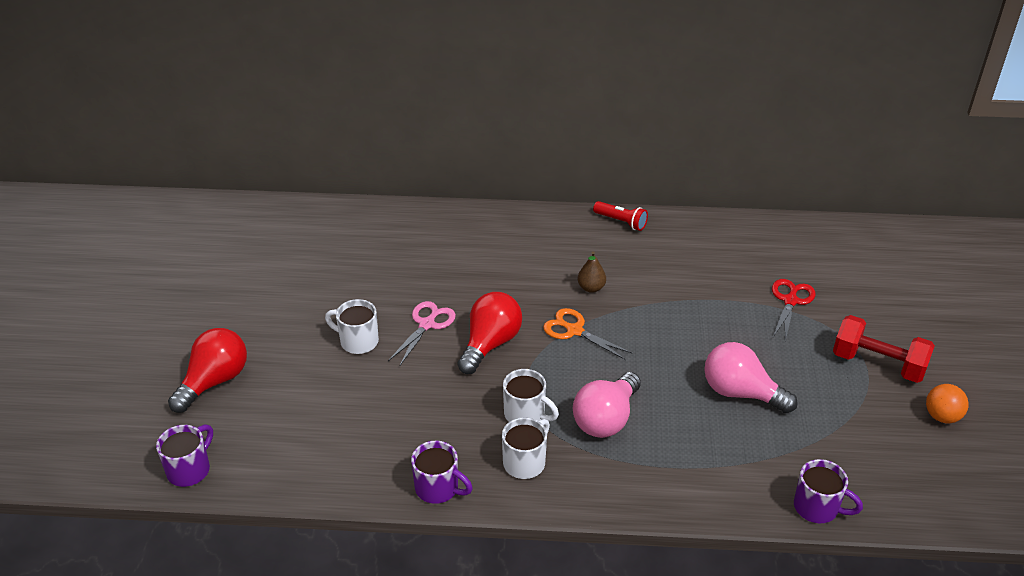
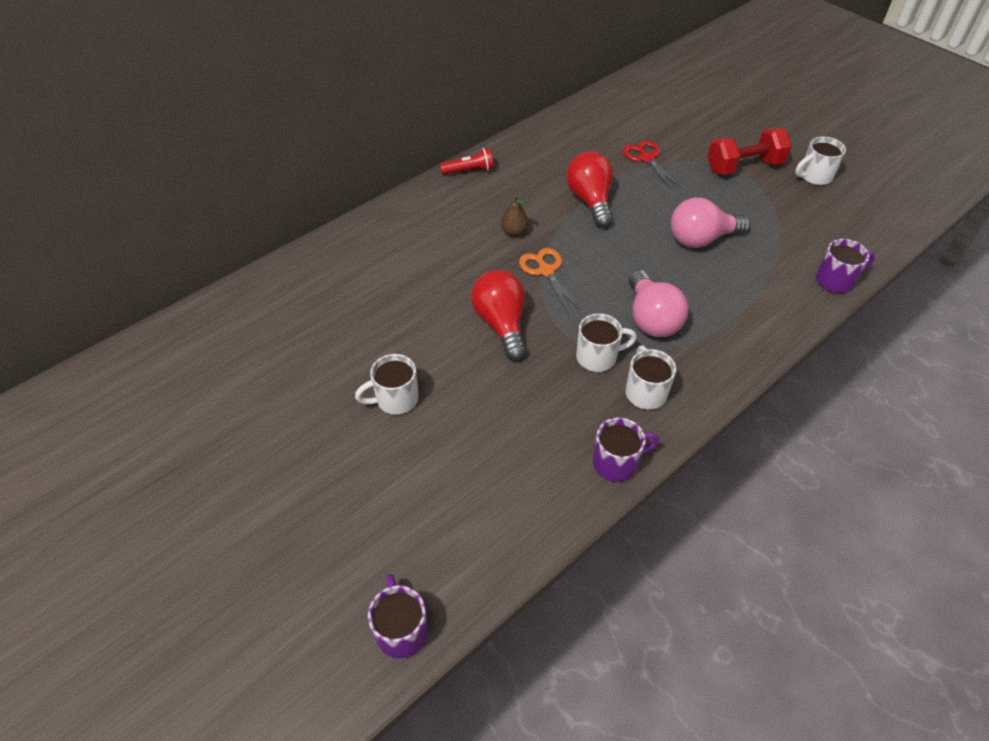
camera: 45 degrees left, 10 degrees up
(214, 381) = (313, 534): red light bulb -> red light bulb (590, 200)
(427, 324) = (433, 344): pink scissors -> none
(574, 331) = (546, 271): orange scissors -> orange scissors turned 75 degrees clockwise
(942, 416) = (814, 176): orange ball -> white mug

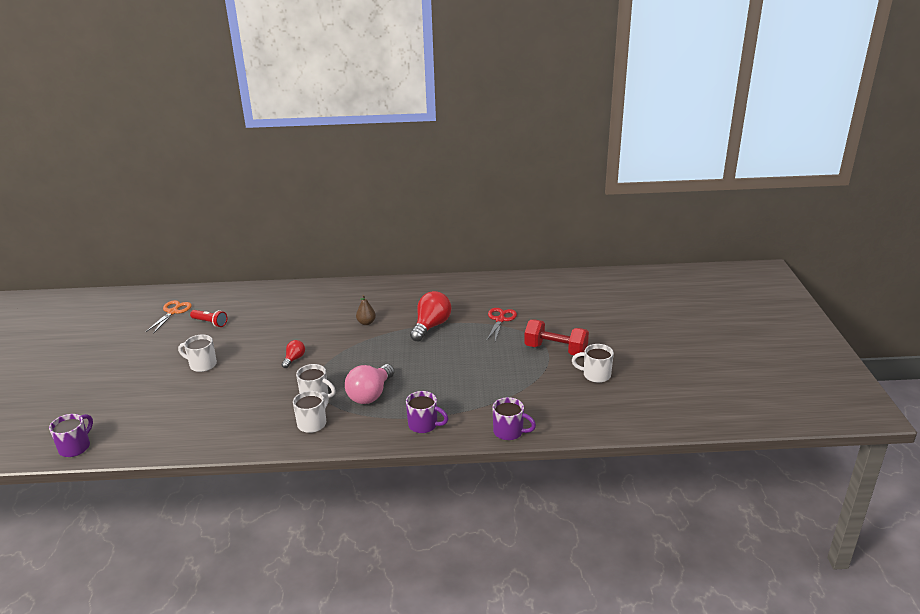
camera: 40 degrees right, 20 degrees down
(469, 171) = (390, 285): red flashlight -> red flashlight (210, 323)
(501, 324) = (294, 359): red light bulb -> red light bulb, size x0.52
(546, 271) = (353, 347): orange scissors -> orange scissors (172, 312)
(617, 463) = (251, 443): purple mug -> purple mug (424, 425)
(701, 239) = (463, 373): pink light bulb -> none

